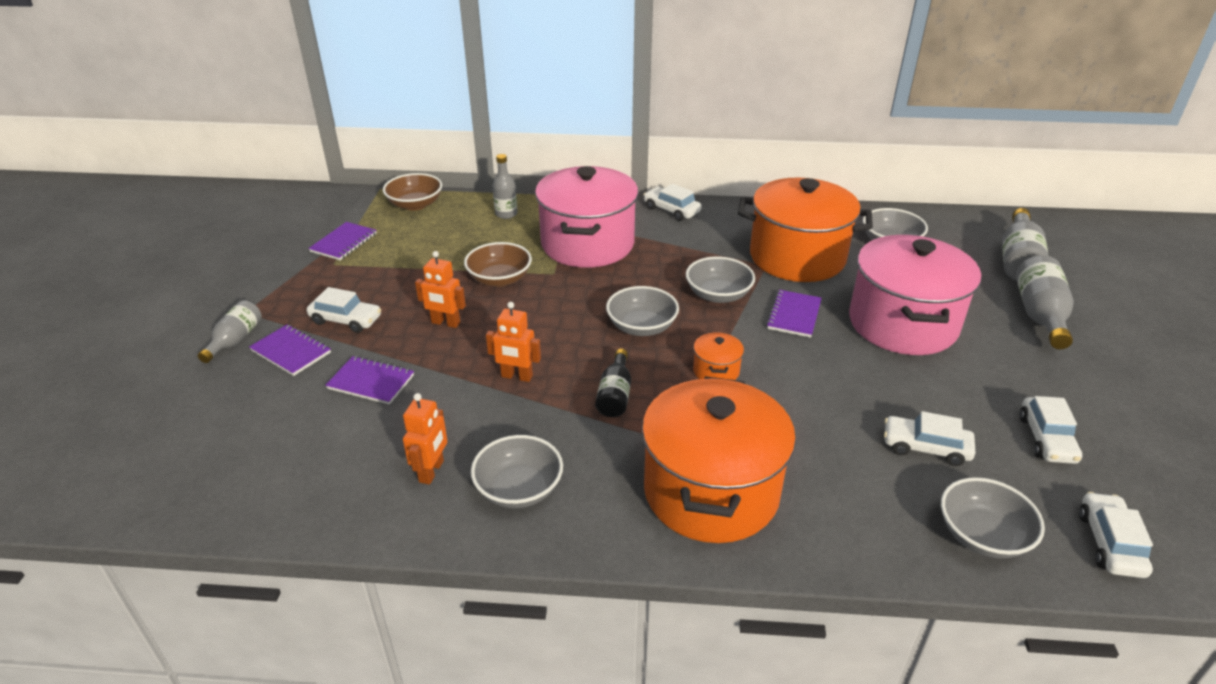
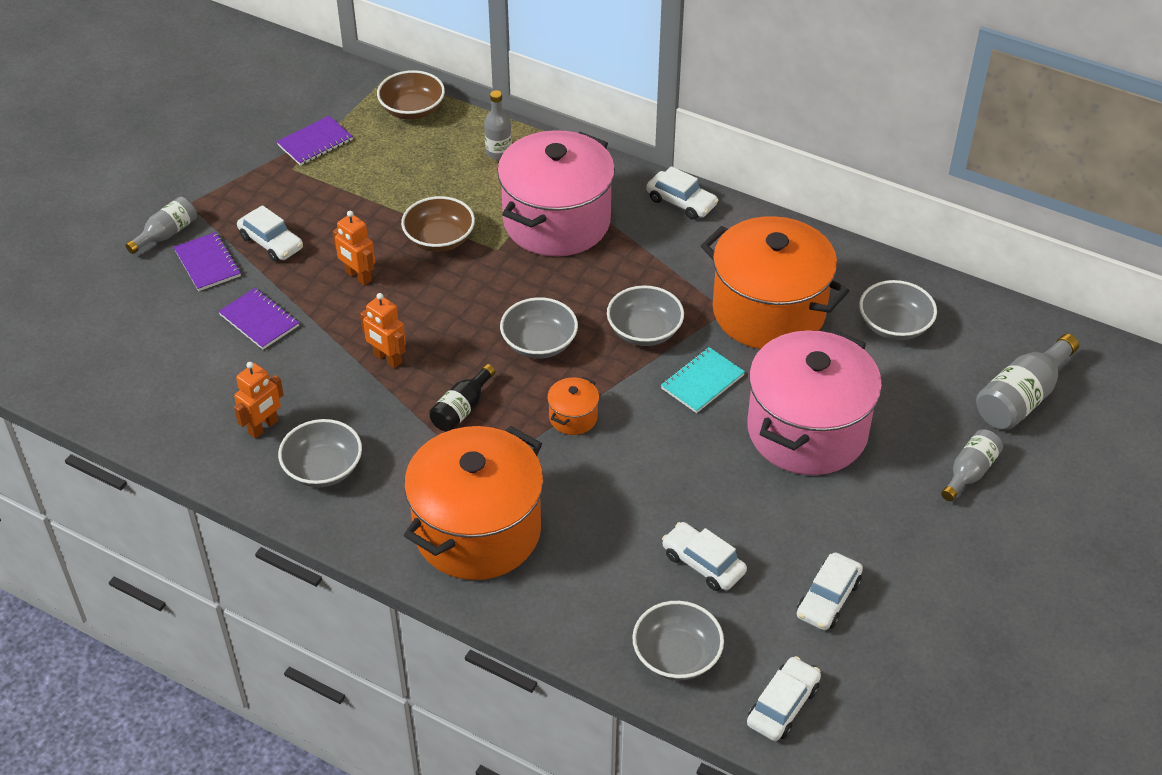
camera: 25 degrees right, 10 degrees up
(671, 210) = (681, 202): white car -> white car turned 150 degrees clockwise
(794, 315) = (702, 382): purple notebook -> turquoise notebook
(1040, 315) = (970, 472): grey bottle -> grey bottle, size x0.63

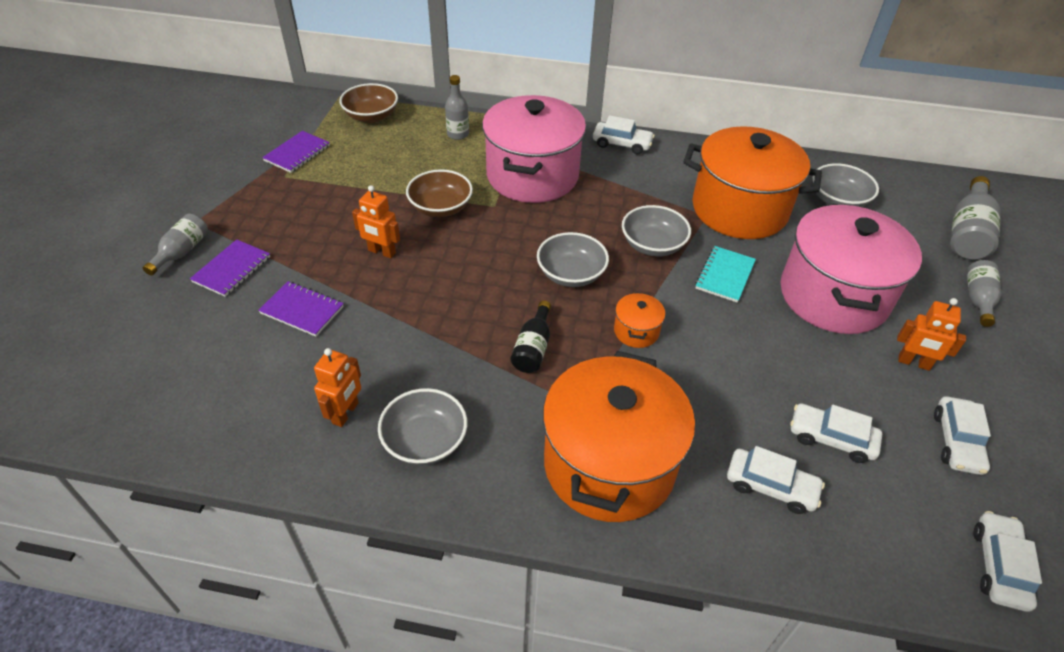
camera: 20 degrees left, 0 degrees up
(208, 263) = (232, 269): purple notebook -> purple notebook turned 75 degrees clockwise
(271, 242) = (288, 239): white car -> white car (771, 486)
(387, 359) = (441, 318): orange robot -> orange robot (913, 363)
(676, 655) = (870, 542): grey bowl -> none

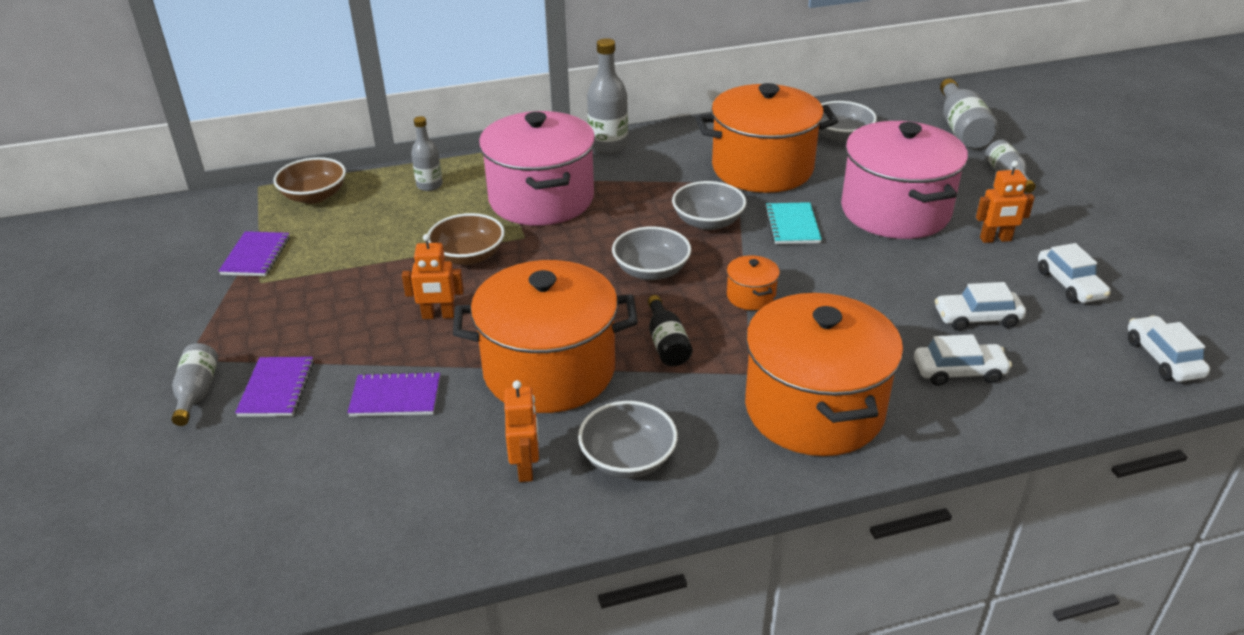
camera: 25 degrees left, 10 degrees down
(425, 334) = (549, 370): none -> orange pot
(622, 144) = (608, 146): white car -> grey bottle

